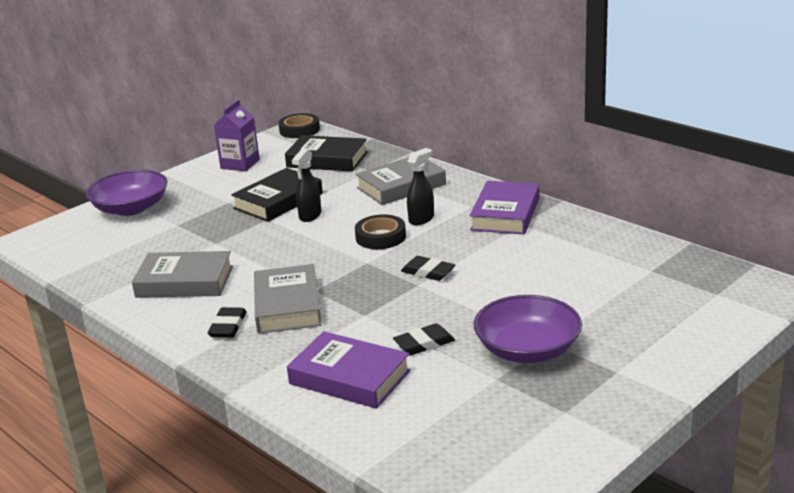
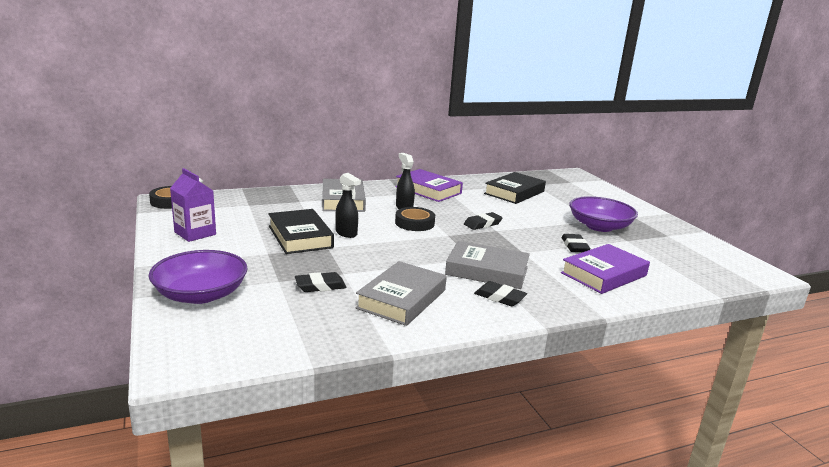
camera: 70 degrees left, 5 degrees down
(182, 242) = (320, 286): none -> black eraser
(327, 160) = (252, 207): black book -> black book (514, 192)

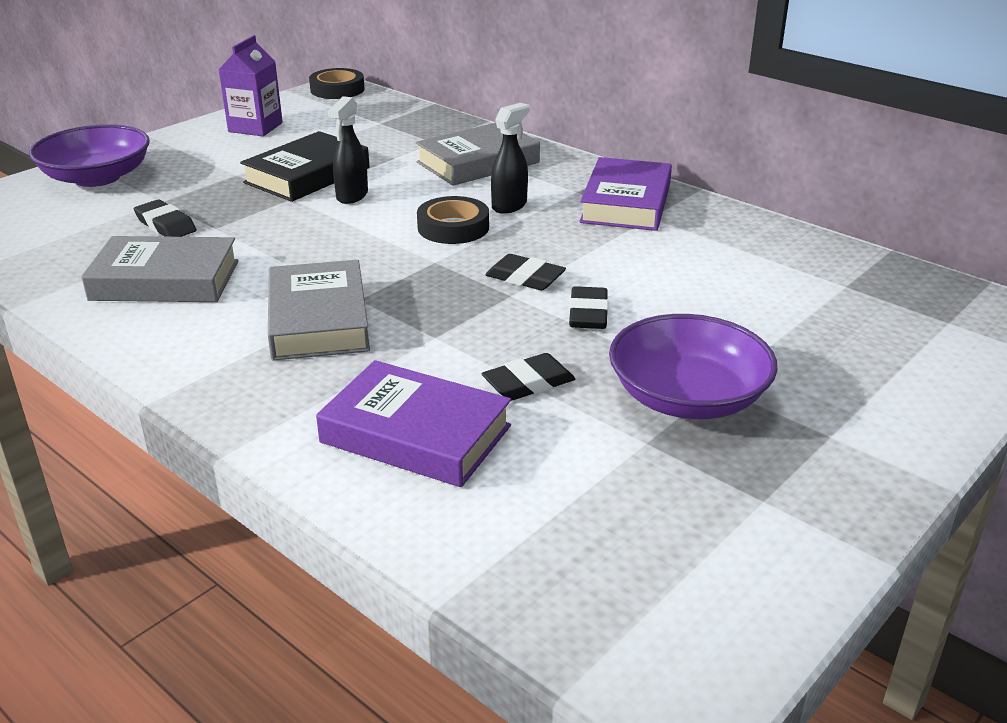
camera: 65 degrees right, 10 degrees up
(499, 297) = (226, 348): black eraser -> black eraser (588, 314)
(514, 192) = (750, 274): black book -> none

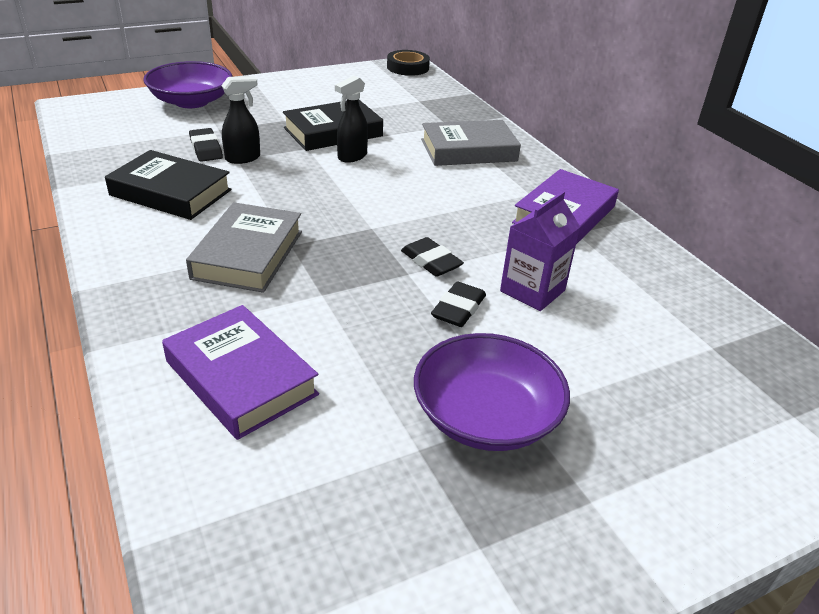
camera: 20 degrees right, 5 degrees up
(165, 280) = (171, 192): grey book -> black book
(255, 127) = (326, 85): purple carton -> purple carton (532, 291)
(453, 227) = (407, 202): black tape -> none
(509, 206) = (466, 194): black spray bottle -> black spray bottle (243, 158)
(528, 383) = (362, 359): black eraser -> none

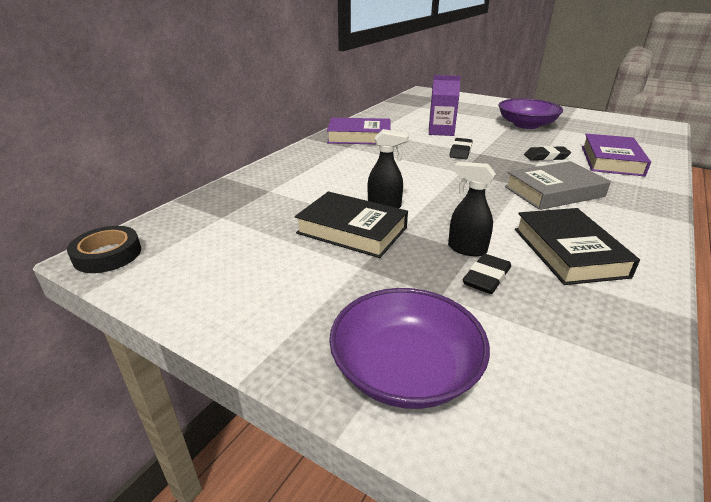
camera: 120 degrees left, 5 degrees down
(458, 309) = (482, 139): black eraser -> black eraser (546, 157)
(468, 150) = (309, 173): grey book -> none

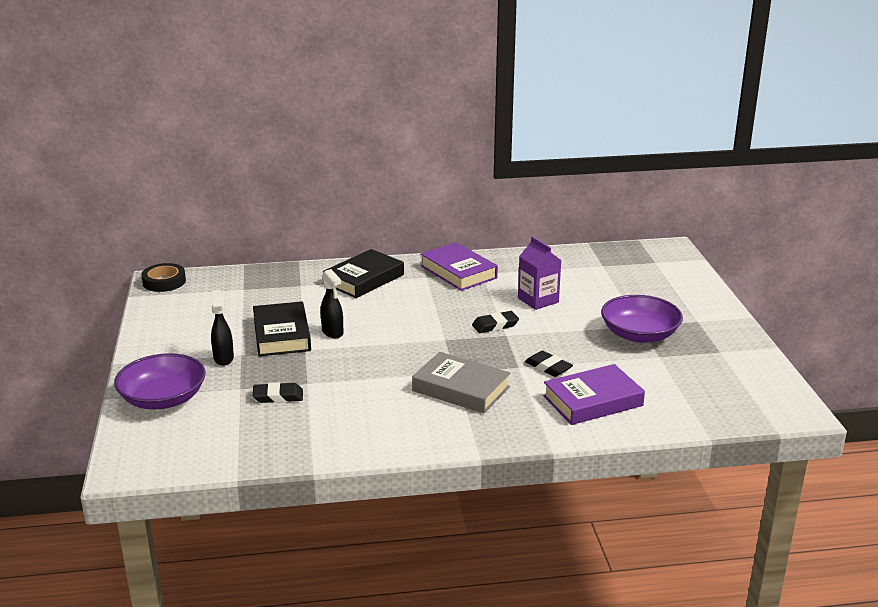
camera: 50 degrees right, 5 degrees down
(466, 249) = (307, 380): black spray bottle -> black spray bottle (223, 358)
(568, 252) = (352, 416): black book -> black book (364, 279)

